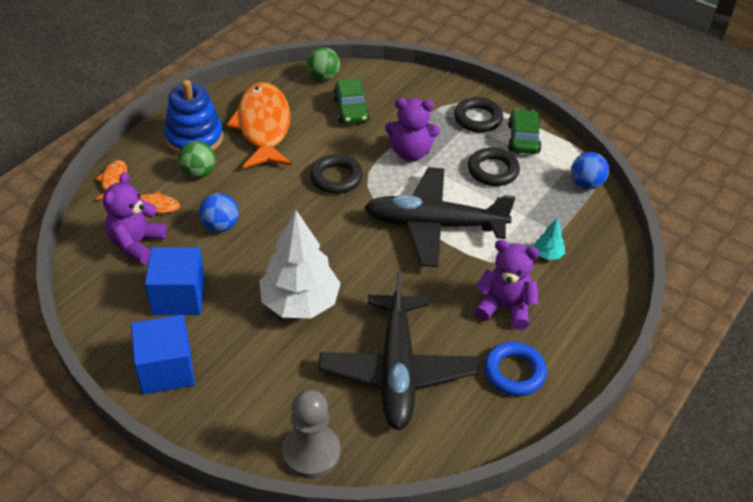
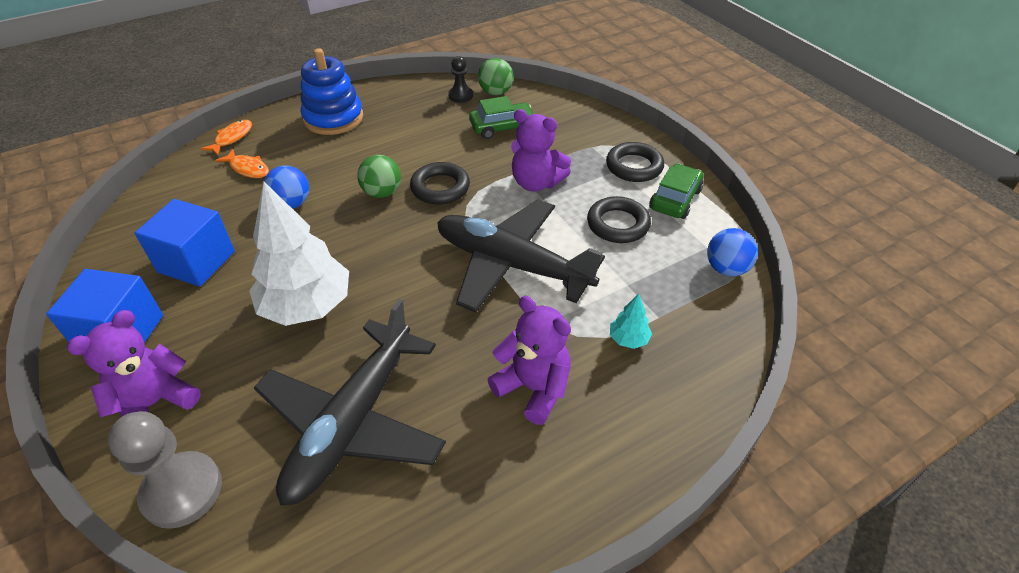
camera: 25 degrees right, 0 degrees up
(136, 244) = (203, 199): purple teddy bear -> purple teddy bear (155, 403)
(198, 173) = (312, 150): green ball -> green ball (382, 193)
(263, 127) = (405, 123): orange fish -> none
(294, 88) = (460, 96): none -> black pawn
(351, 110) = (502, 127): green car -> green car turned 120 degrees counterclockwise
(514, 372) = (493, 479): blue ring -> none

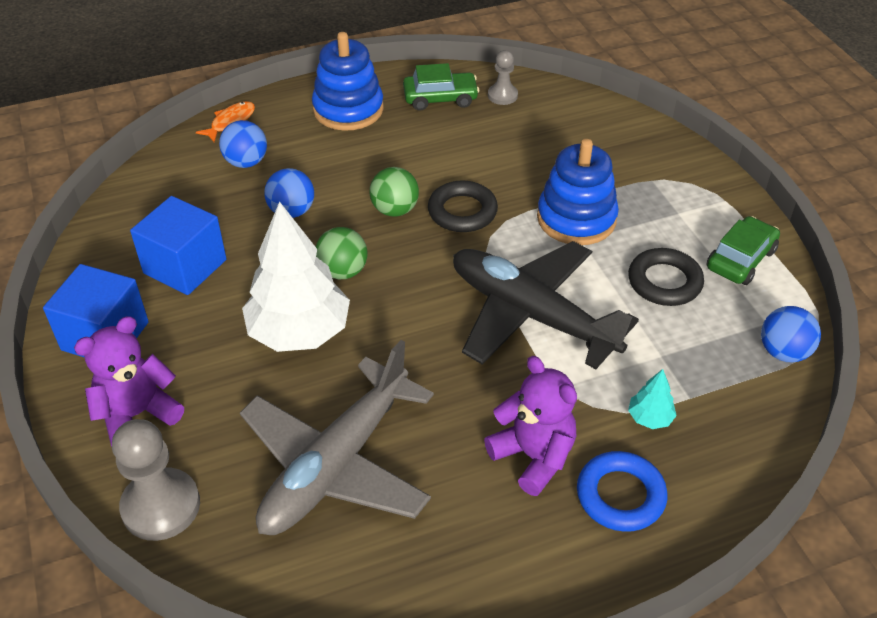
camera: 10 degrees right, 0 degrees up
(248, 168) = (246, 162): orange fish -> blue ball
(352, 423) = (336, 465): black plane -> grey plane
(460, 96) = (502, 95): black pawn -> grey pawn
(496, 92) = (546, 96): green ball -> green ball (343, 271)
(502, 127) = (547, 143): green car -> green car (440, 98)
(536, 183) = (576, 218): purple teddy bear -> blue stacking toy
(616, 412) = (620, 495): none -> blue ring
(634, 166) = (699, 212): black ring -> none

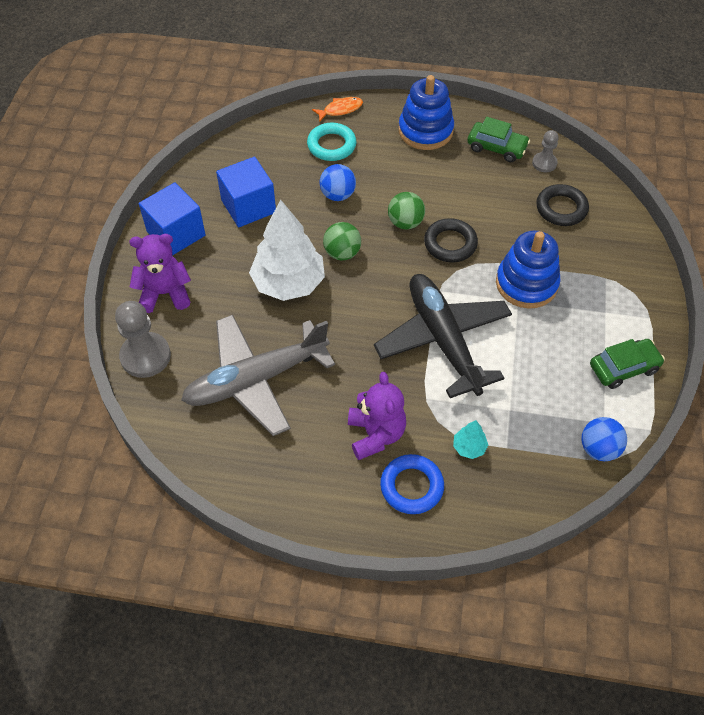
camera: 30 degrees right, 10 degrees up
(246, 162) = (331, 145): blue ball -> turquoise ring
(664, 282) = (553, 359): black ring -> black ring (561, 208)

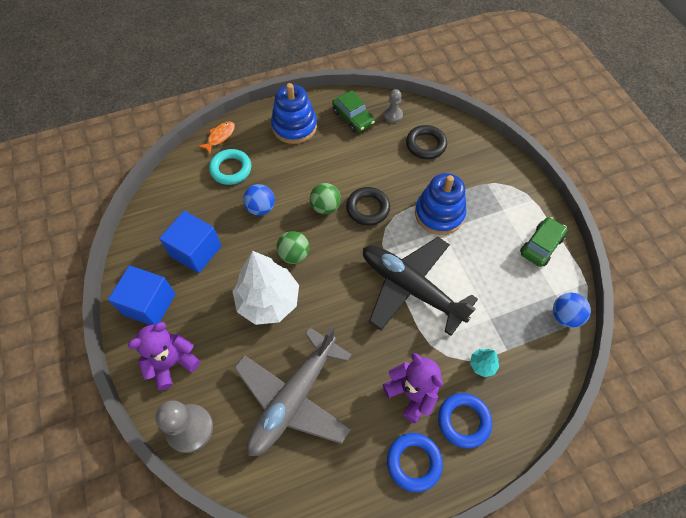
camera: 30 degrees left, 5 degrees up
(334, 495) = (414, 462): none -> blue ring
(497, 147) = (353, 117): green car -> green car turned 60 degrees clockwise

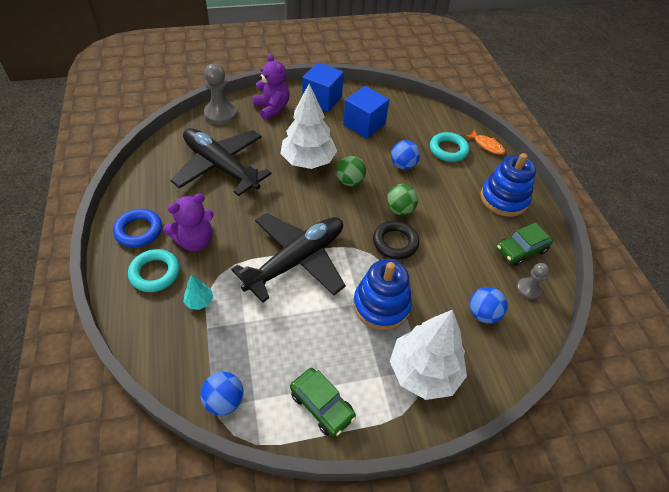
camera: 95 degrees right, 10 degrees down
(293, 399) = (220, 167): grey plane -> black plane
(425, 145) = (483, 314): black ring -> blue ball
(463, 421) = (155, 273): blue ring -> turquoise ring
(489, 181) = (424, 372): none -> white tree

